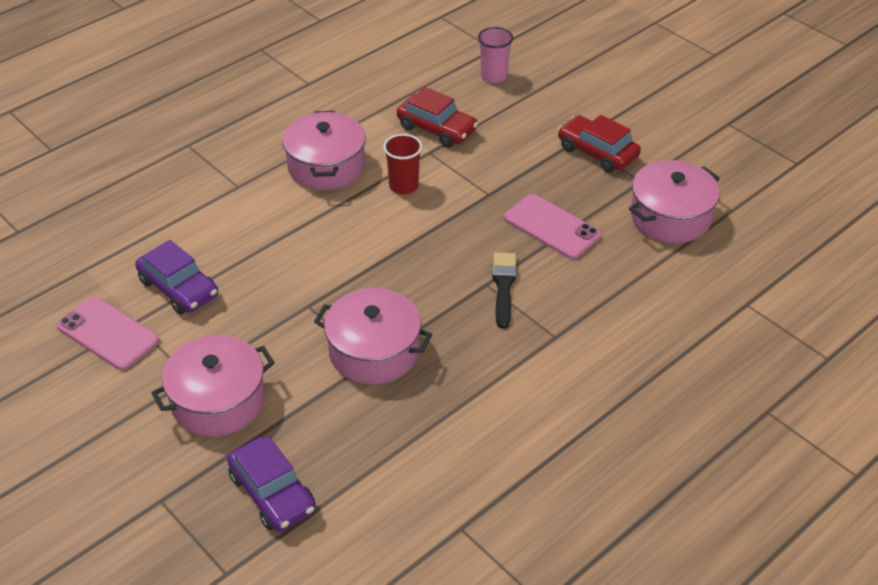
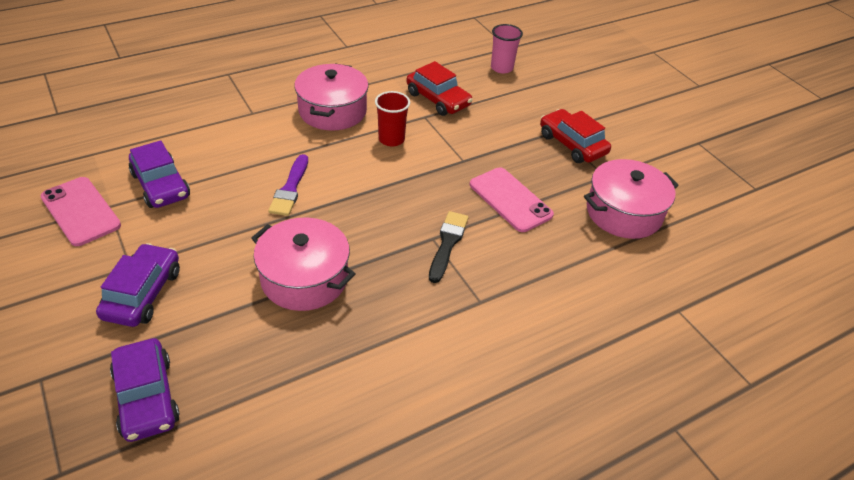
camera: 10 degrees right, 0 degrees up
(218, 401) = (143, 293): pink pot -> purple car
(318, 263) = (290, 188): none -> purple brush

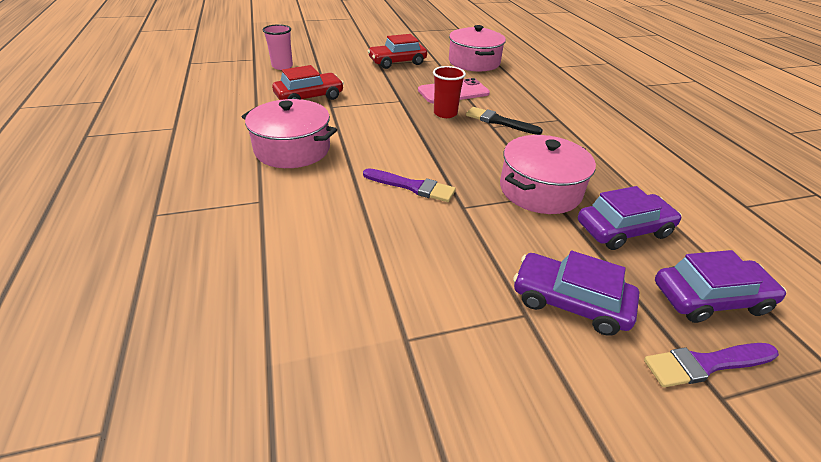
camera: 75 degrees left, 5 degrees down
(72, 375) = (706, 364): none -> purple brush
(80, 211) = (411, 373): pink phone -> none
(161, 185) = (376, 284): purple car -> purple car (623, 229)
(391, 139) = (357, 125): red cup -> red cup (445, 113)

